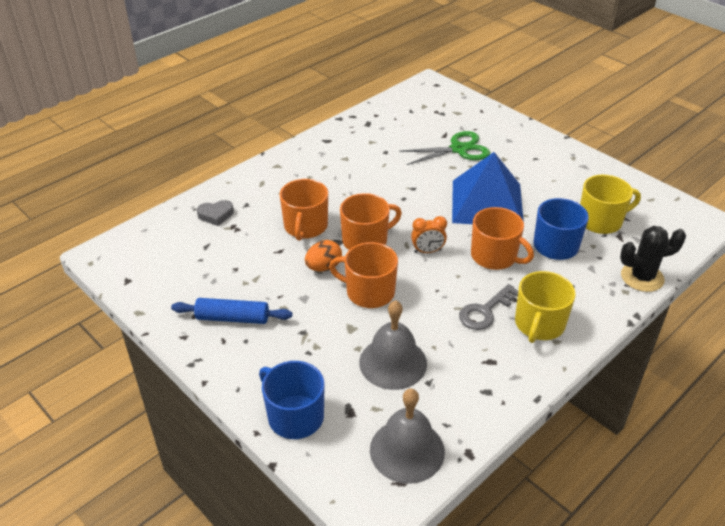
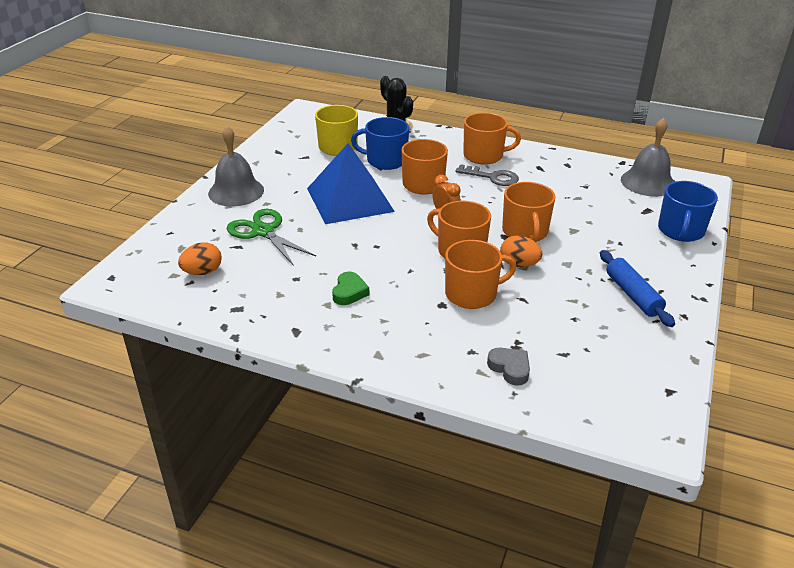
camera: 115 degrees left, 5 degrees down
(351, 170) = (349, 292): none -> green heart
(393, 362) = (585, 203): grey bell -> grey bell (236, 191)
(419, 116) = (202, 272): none -> orange egg
(539, 324) = (484, 156): yellow mug -> orange mug

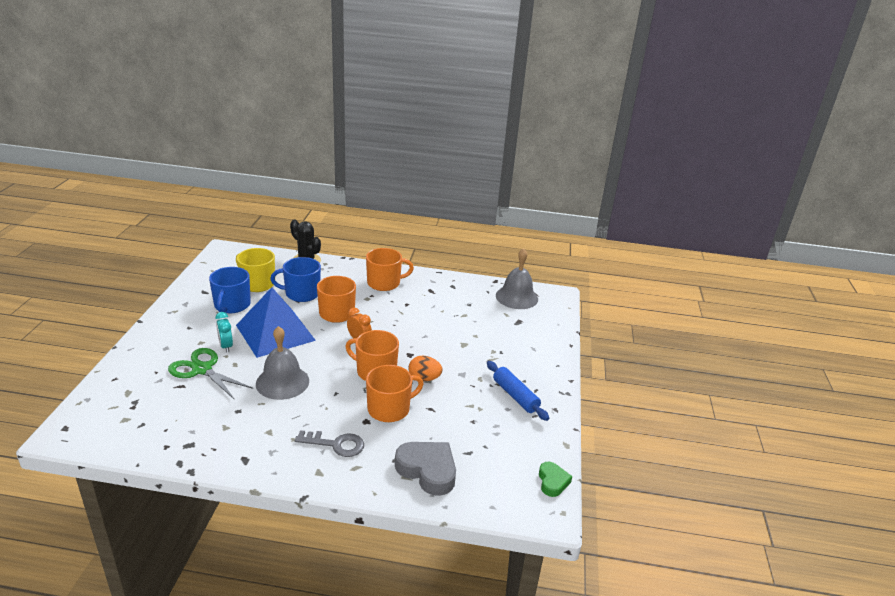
camera: 15 degrees left, 5 degrees down
(202, 272) = (152, 414): orange egg -> none
(236, 191) = (171, 333): grey bell -> grey bell (282, 382)
(293, 210) = (226, 346): none -> turquoise clock
(349, 292) = (286, 418): green heart -> green heart (552, 482)
(492, 177) = (393, 302): grey key -> grey key (336, 444)
(510, 368) = (427, 470): grey heart -> grey heart, size x1.76
(525, 232) = (426, 349): orange mug -> none
(680, 231) = (545, 337): blue mug -> blue mug (232, 305)

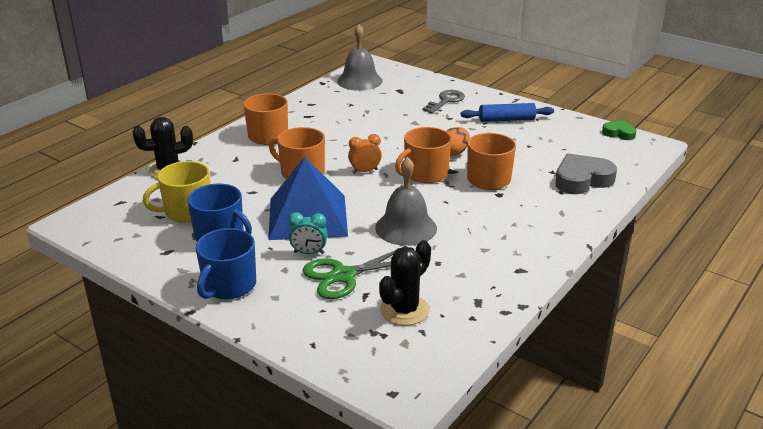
camera: 60 degrees left, 0 degrees up
(166, 409) = (404, 310): none -> black cactus
(301, 293) = (240, 186): blue mug -> blue mug (229, 285)
(336, 444) = (524, 216): grey key -> grey key (446, 101)

